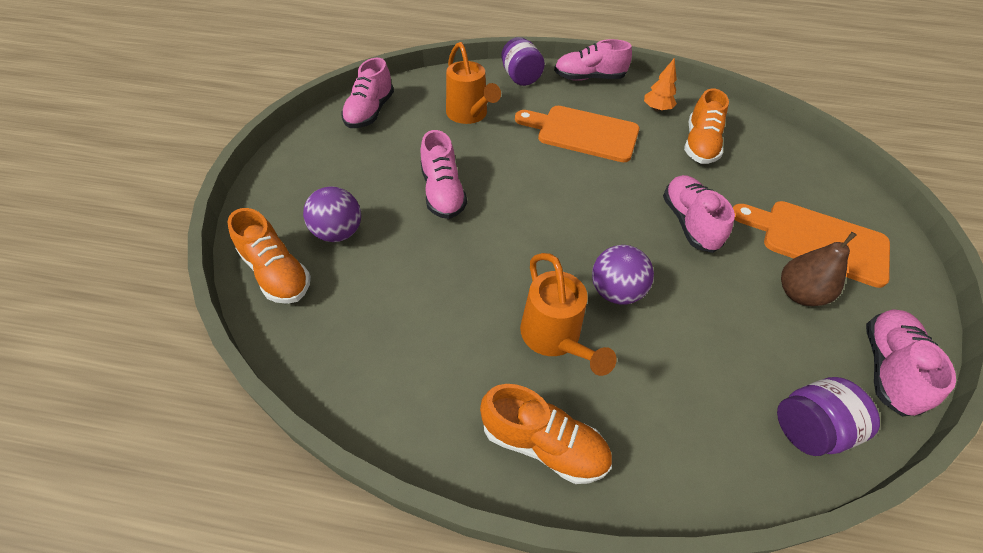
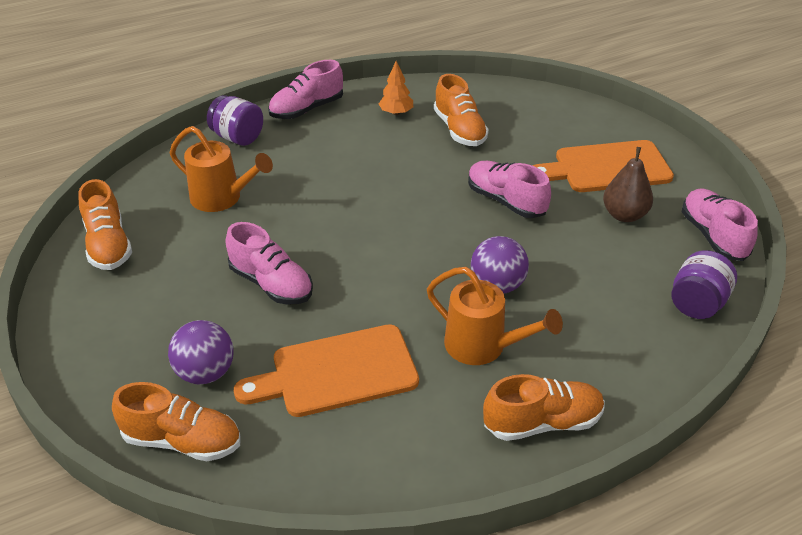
camera: 35 degrees left, 10 degrees down
(370, 112) = (108, 245): pink shoe -> orange shoe
(583, 133) = (350, 165): orange cutting board -> orange cutting board (337, 372)

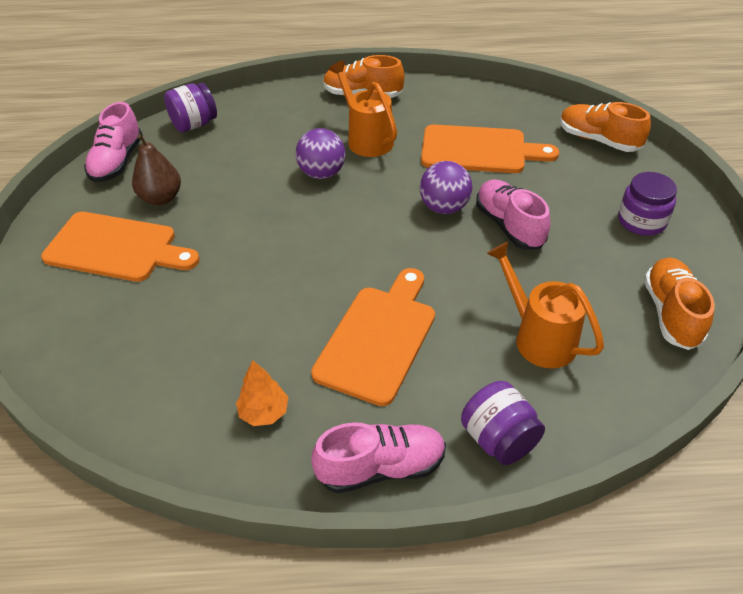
camera: 155 degrees left, 5 degrees up
(129, 330) = (641, 221): none -> purple jar
(205, 373) = (578, 174): purple ball -> purple ball (444, 207)
(346, 166) = (378, 338): none -> orange cutting board
(459, 130) = (211, 352): orange shoe -> none
(506, 201) = (247, 242): pink shoe -> none

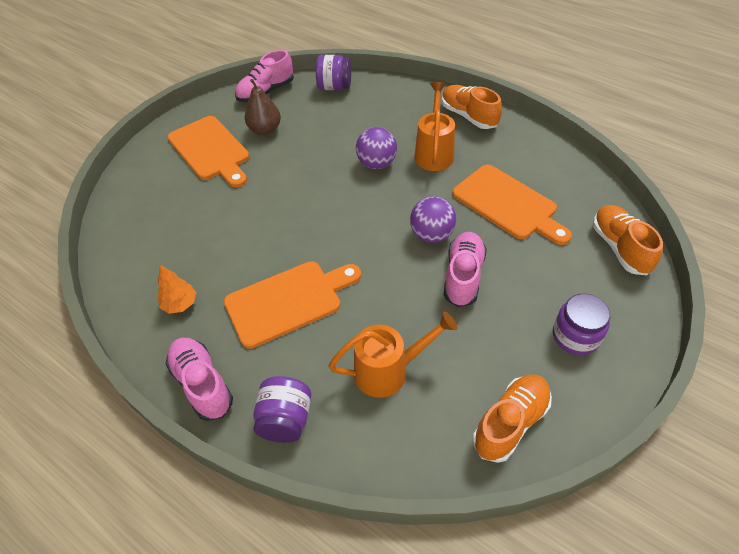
camera: 40 degrees right, 5 degrees up
(381, 467) = (202, 384): pink shoe -> pink shoe turned 150 degrees counterclockwise
(538, 337) = (389, 370): orange watering can -> orange watering can turned 75 degrees clockwise

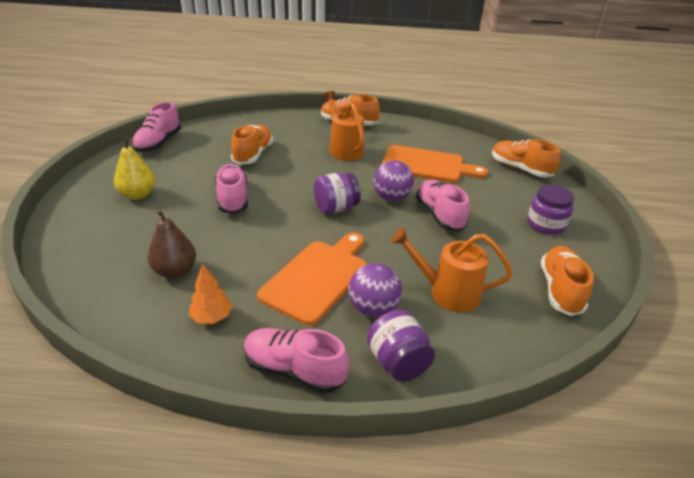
camera: 35 degrees left, 15 degrees down
(210, 150) = (138, 195): orange cutting board -> yellow pear
(265, 130) = (182, 168): brown pear -> brown pear (175, 271)
(282, 182) = (232, 198): none -> pink shoe
(334, 87) = (221, 127): purple jar -> purple jar (336, 208)
(339, 132) = (253, 154): none -> orange shoe
(376, 163) = (305, 166): purple ball -> purple ball (373, 308)
(389, 370) = (446, 293): orange watering can -> orange watering can turned 120 degrees counterclockwise

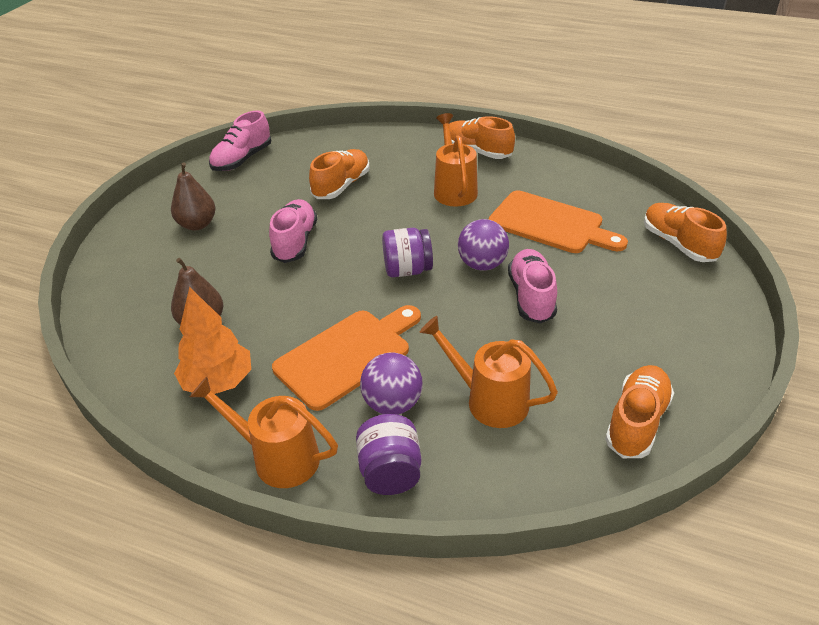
camera: 20 degrees right, 5 degrees up
(138, 195) = (197, 224): yellow pear -> brown pear
(211, 317) = (218, 382): orange tree -> orange tree, size x1.64
(294, 370) = (277, 457): pink shoe -> orange watering can
(545, 224) = (668, 329): purple jar -> none

